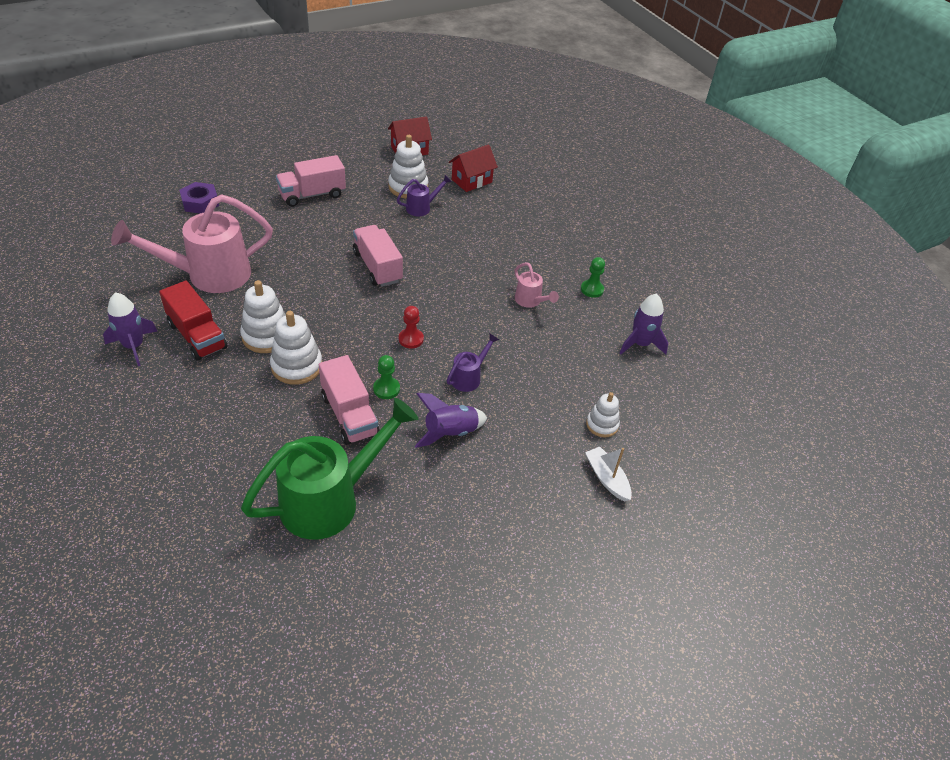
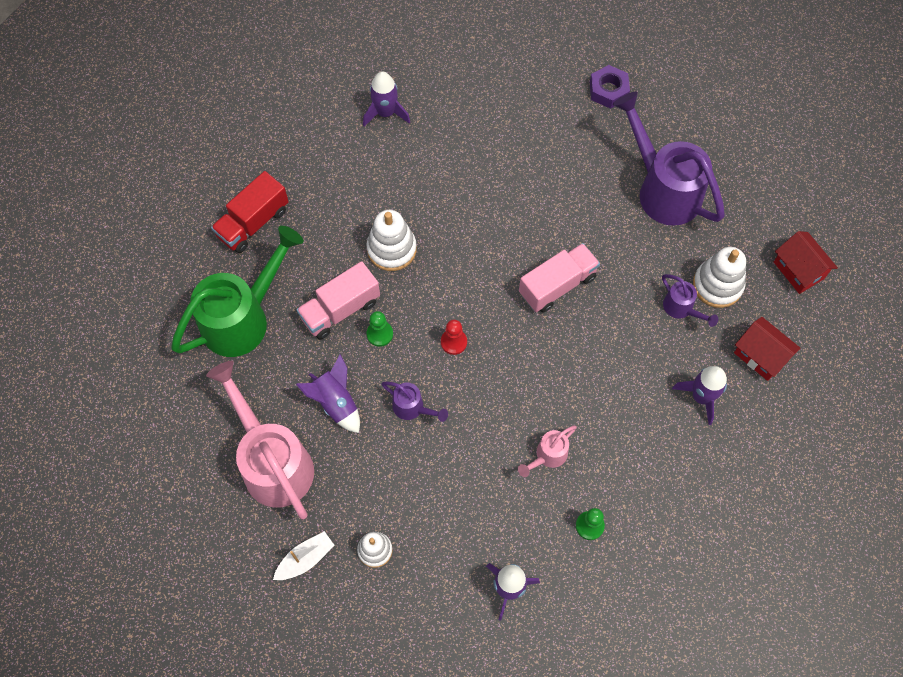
camera: 85 degrees right, 20 degrees up
(197, 336) = (411, 156): red truck -> red truck (253, 223)
(209, 275) = (497, 137): pink watering can -> pink watering can (273, 462)
(267, 336) = (425, 212): white stacking toy -> none
(312, 195) = (663, 189): pink truck -> purple watering can
(330, 500) = (243, 318): green watering can -> green watering can turned 90 degrees counterclockwise
(497, 214) = (701, 397): none -> purple rocket

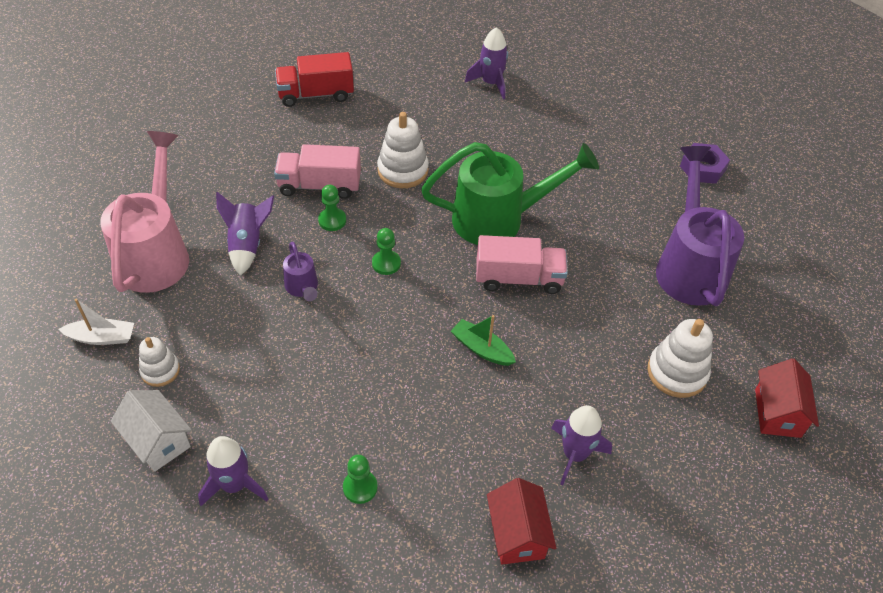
camera: 35 degrees right, 15 degrees down
(243, 318) = (242, 147): green watering can -> green watering can (499, 219)
(427, 600) = (158, 441): none -> white house
(453, 342) = (386, 263): red pawn -> green pawn
(548, 456) = (379, 402): pink watering can -> none
(579, 362) = (481, 348): none -> green boat
(681, 309) = (622, 368): purple watering can -> none
(760, 356) = (670, 460): red house -> red house (517, 534)

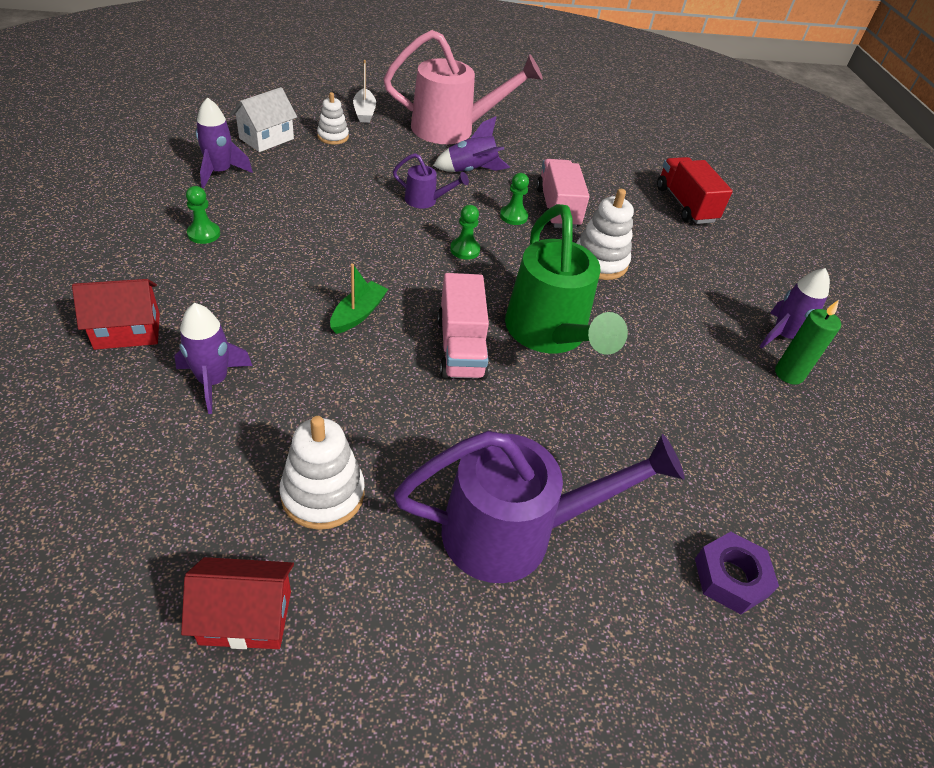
camera: 80 degrees right, 5 degrees down
(302, 288) = (425, 201): purple watering can -> purple watering can turned 135 degrees counterclockwise
(530, 92) = (789, 374): none -> green candle

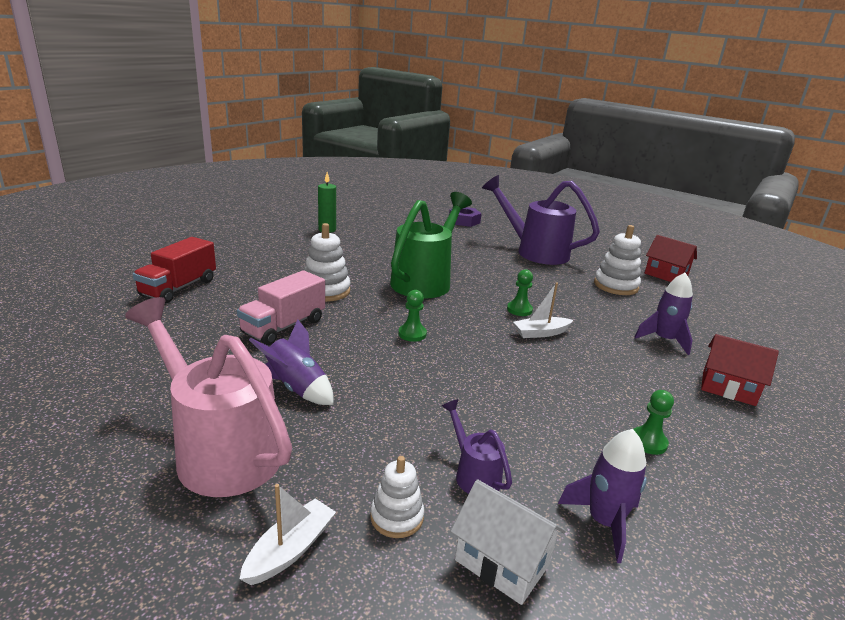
camera: 135 degrees left, 20 degrees down
(266, 138) = (502, 562): white house -> white house turned 45 degrees clockwise
(358, 314) = (540, 333): green boat -> white boat
(425, 201) = (390, 380): purple watering can -> purple watering can (474, 474)
(461, 347) = (488, 296): pink truck -> none
(513, 216) = (332, 337): green pawn -> green pawn (519, 310)
(783, 336) = (296, 235): purple rocket -> none

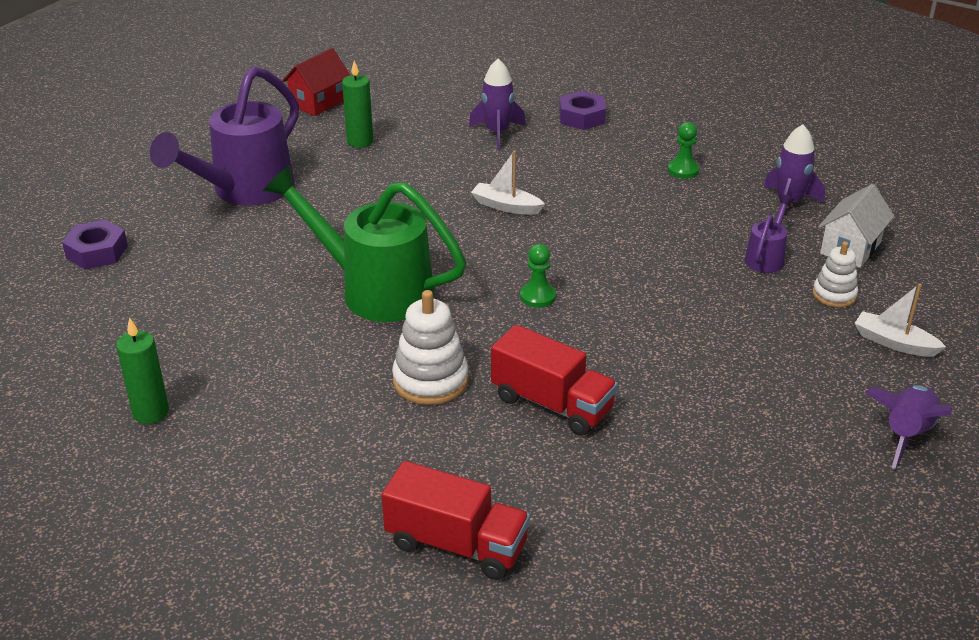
camera: 90 degrees left, 10 degrees up
(220, 449) = (807, 404): pink watering can -> none
(283, 326) = (552, 404): pink truck -> red truck
(296, 388) = (686, 371): purple rocket -> purple rocket (905, 434)
(474, 474) = (766, 257): purple watering can -> purple watering can turned 150 degrees clockwise
(519, 310) = (449, 217): green pawn -> none
(540, 333) = (506, 206): white boat -> white boat turned 135 degrees clockwise
(616, 286) = (360, 141): white stacking toy -> green candle
(728, 388) = (582, 117): red house -> purple nut

